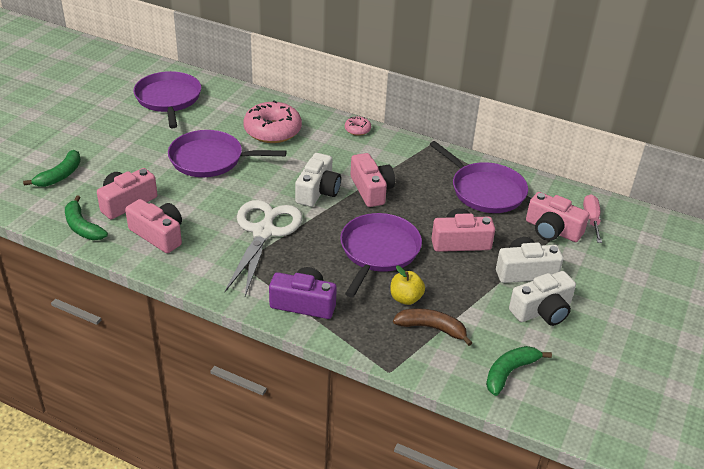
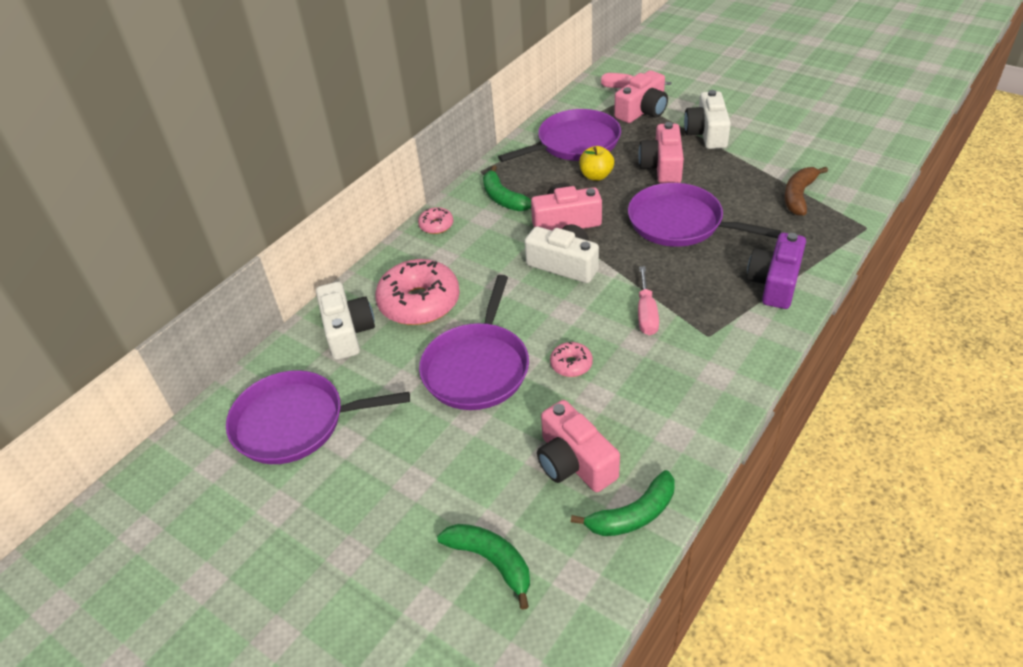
camera: 75 degrees left, 5 degrees up
(158, 235) = (652, 419): pink camera -> none
(212, 198) = (571, 364): none -> pink donut
(264, 232) = (646, 314): white scissors -> pink screwdriver
(406, 298) = (756, 209): yellow apple -> yellow apple (596, 176)
(509, 372) = (849, 156): green banana -> green banana (503, 198)
(542, 311) = (762, 130): white camera -> white camera (347, 332)

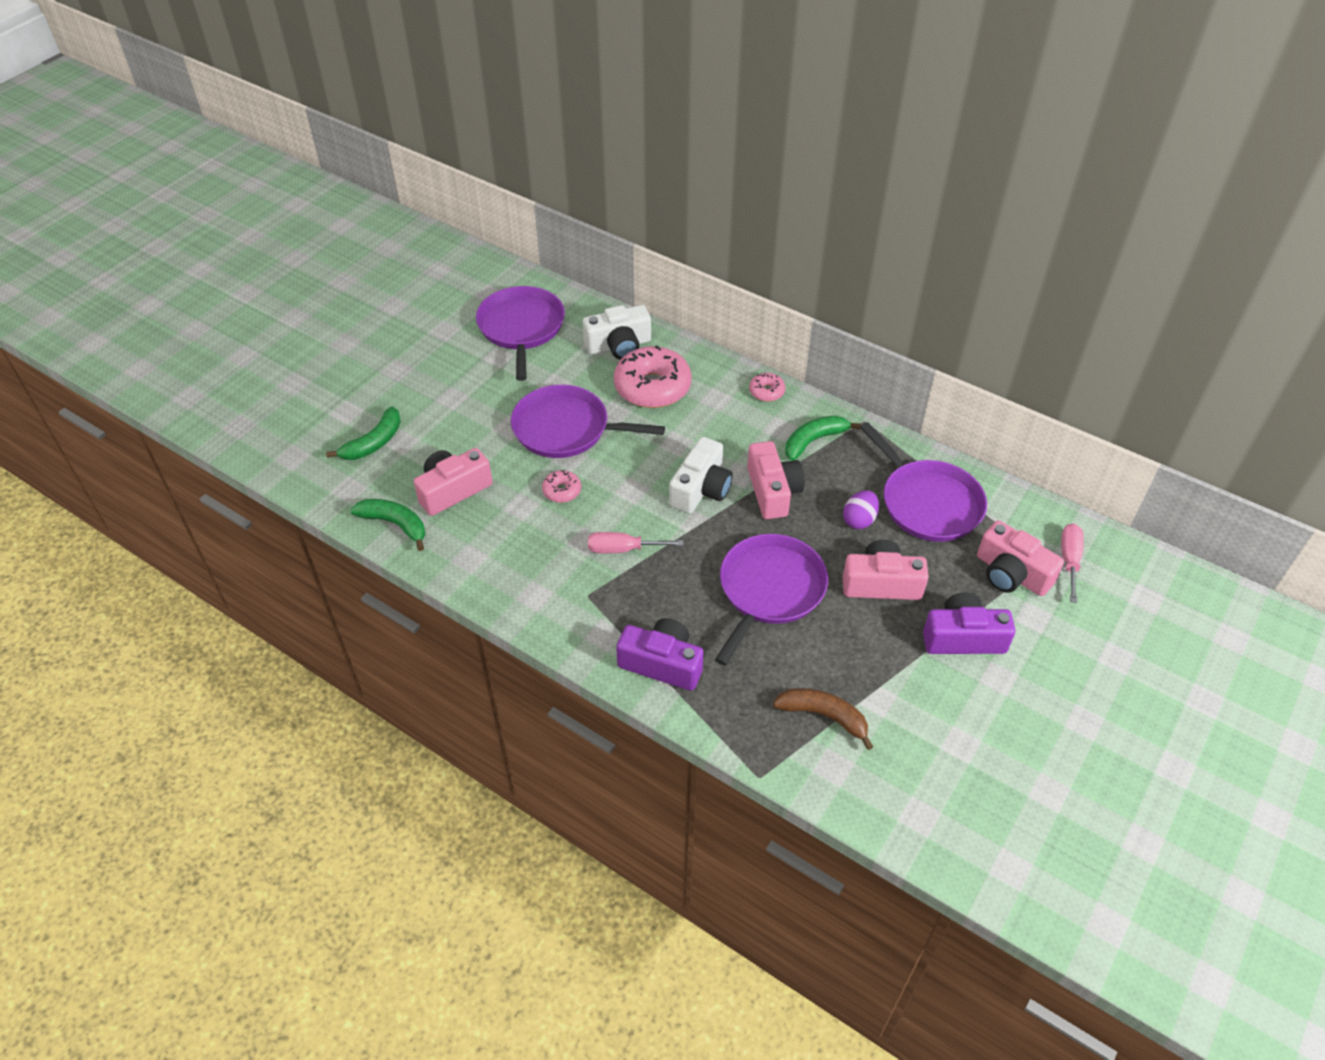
camera: 85 degrees right, 5 degrees up
(596, 176) = (859, 520): yellow apple -> purple egg
(633, 515) = (395, 524): green banana -> green banana turned 150 degrees clockwise
(707, 133) = (963, 637): white camera -> purple camera

